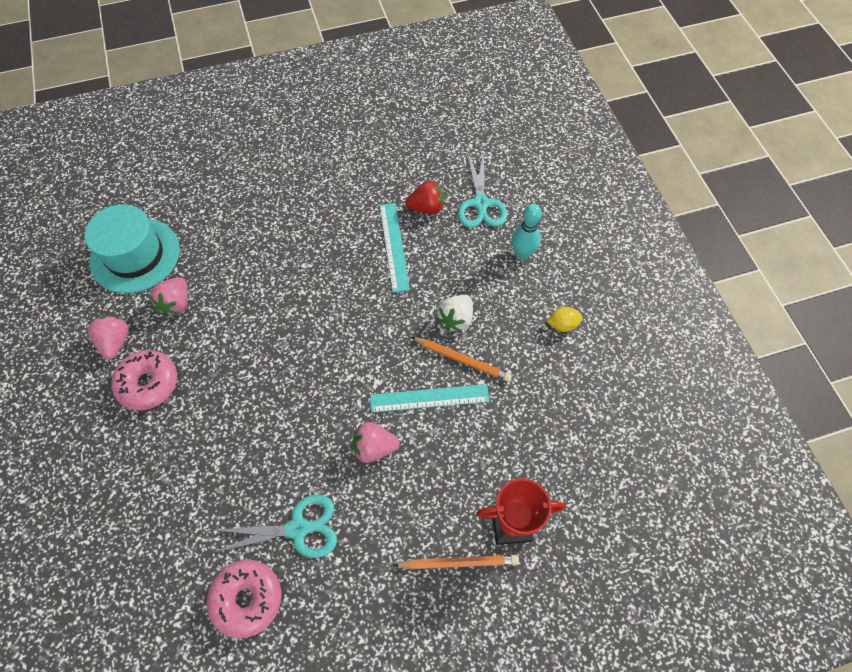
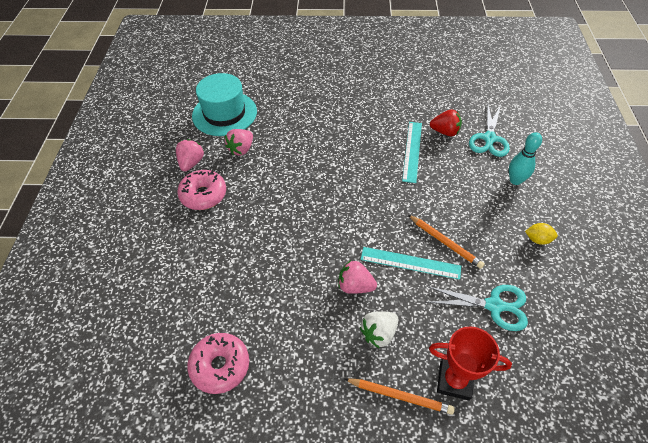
camera: 20 degrees right, 10 degrees down
(298, 528) = (276, 327): turquoise scissors -> turquoise scissors (494, 306)
(456, 319) = (448, 212): white strawberry -> white strawberry (379, 333)

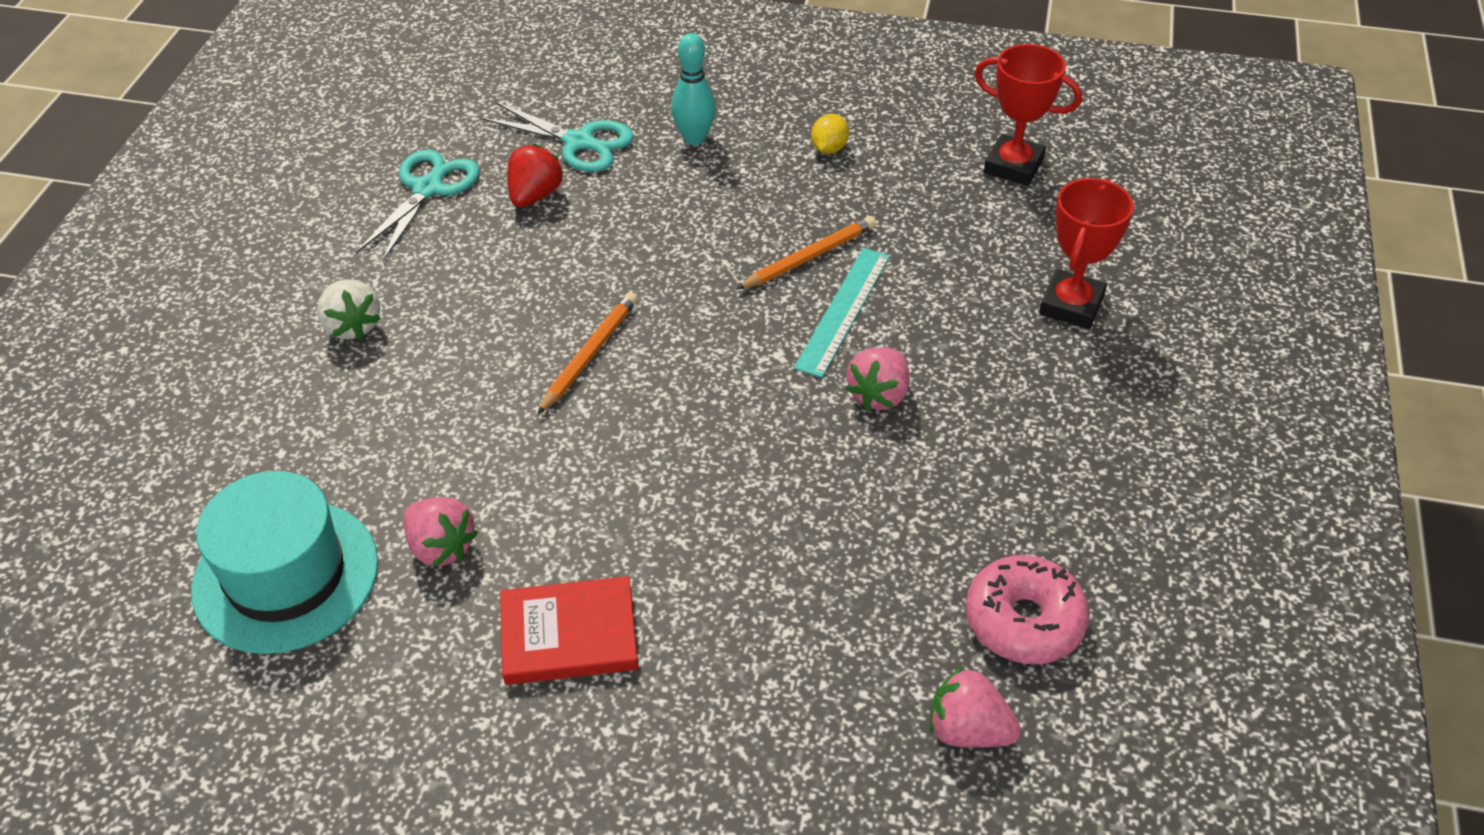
camera: 80 degrees left, 5 degrees down
(191, 163) = (446, 659): pink strawberry -> pink strawberry (967, 730)
(203, 195) = (569, 635): pink donut -> red book
(379, 333) = (980, 379): white strawberry -> white strawberry (352, 326)
(400, 396) = (1094, 373): orange pencil -> orange pencil (590, 354)
(412, 151) = (569, 252): turquoise ruler -> none
(494, 306) = (946, 230): turquoise scissors -> turquoise scissors (428, 189)
(572, 339) = (1013, 166): none -> red trophy

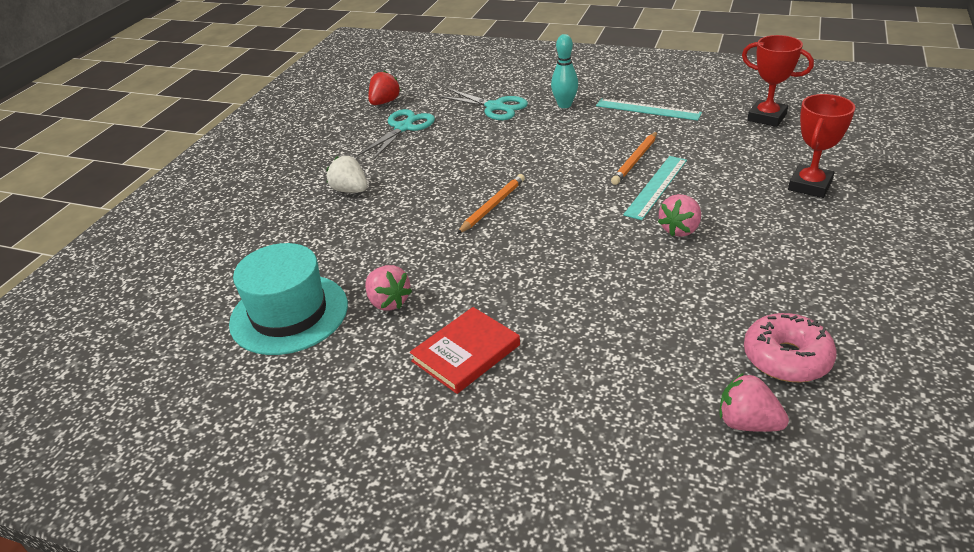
camera: 10 degrees right, 10 degrees down
(352, 326) = (350, 190): white strawberry -> white strawberry turned 150 degrees clockwise
(535, 195) = (466, 131): red strawberry -> red strawberry (384, 102)
(569, 635) = (466, 353): red book -> red book turned 45 degrees counterclockwise
(810, 257) = (635, 160): orange pencil -> orange pencil turned 150 degrees clockwise
(829, 148) = (647, 109): yellow lemon -> turquoise ruler

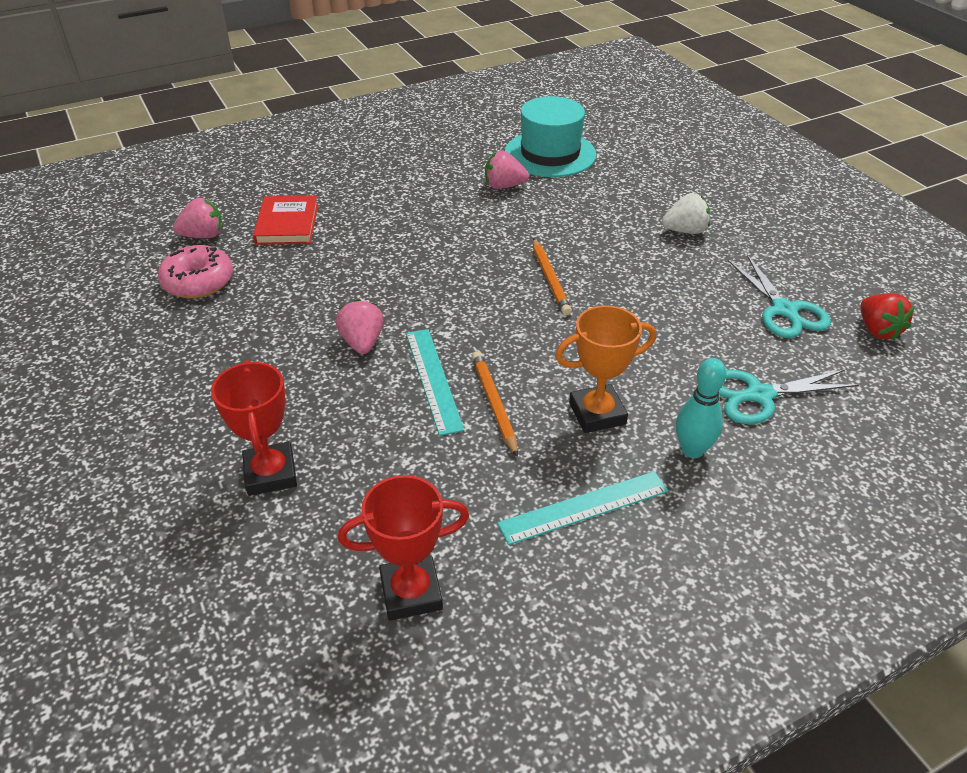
camera: 130 degrees right, 5 degrees up
(466, 353) = (411, 188): red book -> red book (287, 224)
(585, 133) = (597, 413): none -> orange trophy

